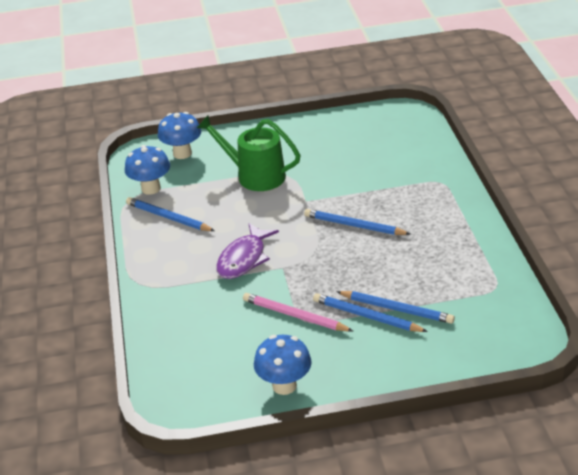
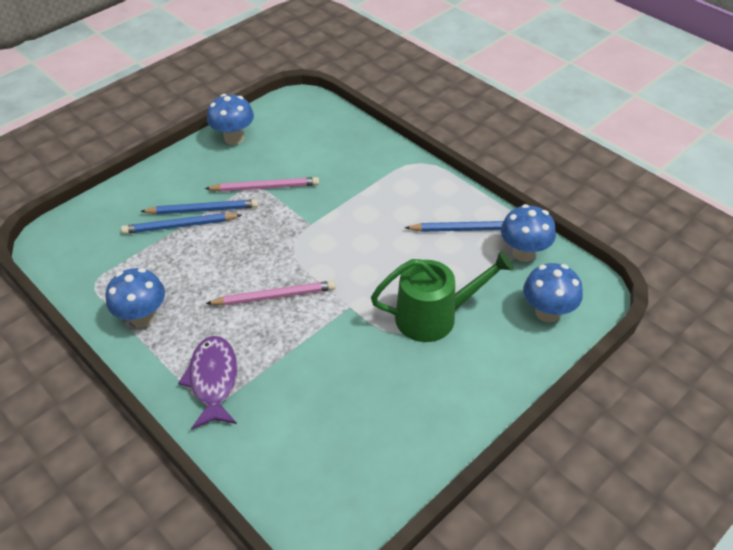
camera: 145 degrees right, 10 degrees up
(244, 259) = (353, 217): purple fish -> purple fish (213, 380)
(354, 225) = (274, 296): blue pencil -> pink pencil
(464, 247) = (143, 317): none -> blue mushroom

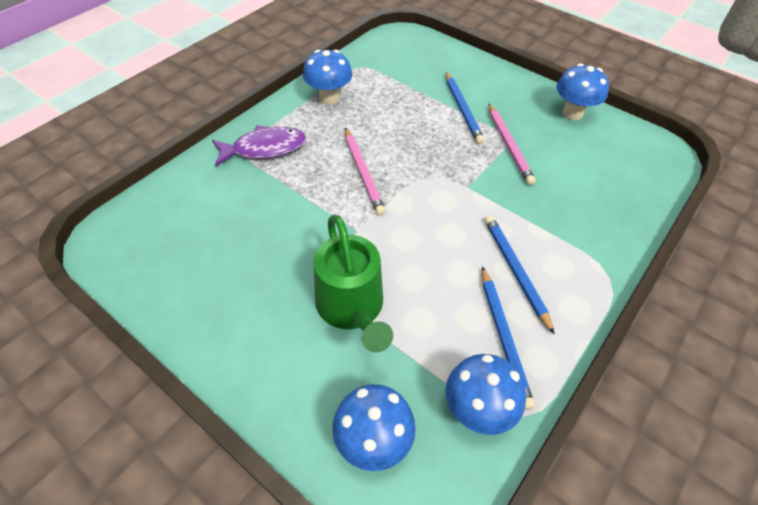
camera: 80 degrees right, 5 degrees up
(180, 226) = (438, 99): blue pencil -> blue pencil (515, 271)

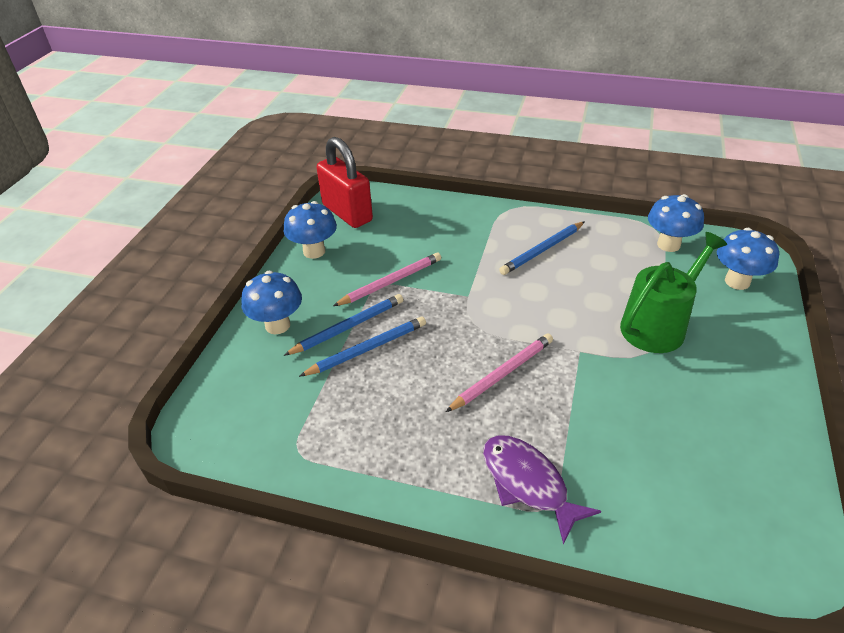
camera: 110 degrees left, 10 degrees down
(329, 98) = (389, 459): blue mushroom -> blue mushroom (277, 325)
(503, 337) = (605, 245): blue pencil -> blue pencil (367, 349)
(632, 146) = (347, 213): none -> red padlock

